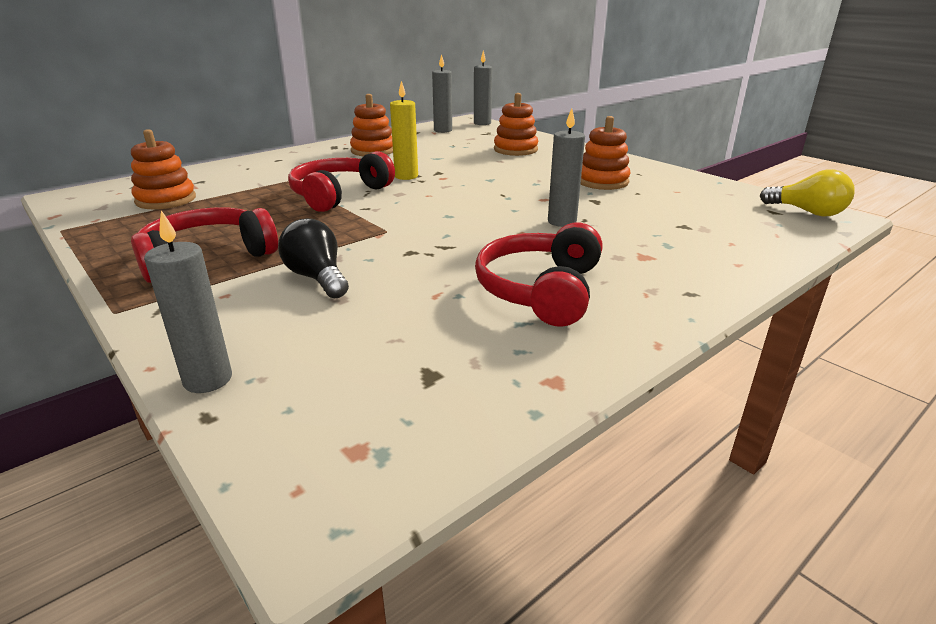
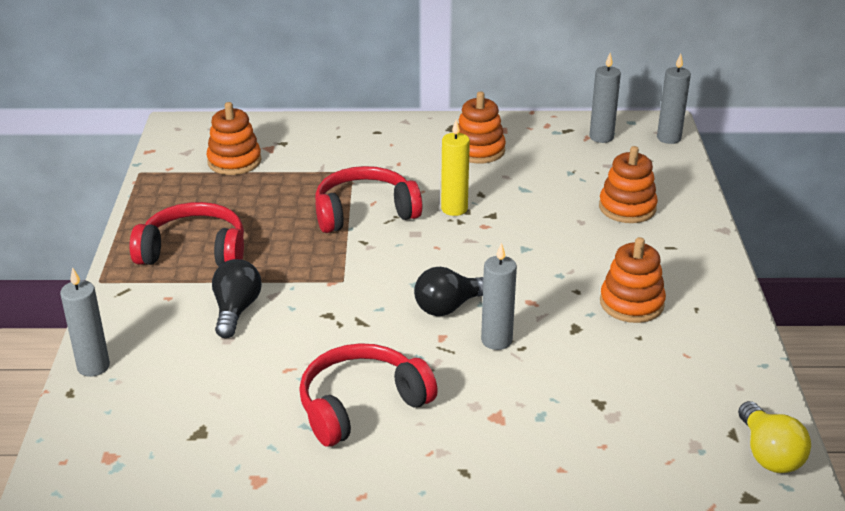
camera: 40 degrees right, 5 degrees up
(496, 217) = (449, 307): none -> black light bulb

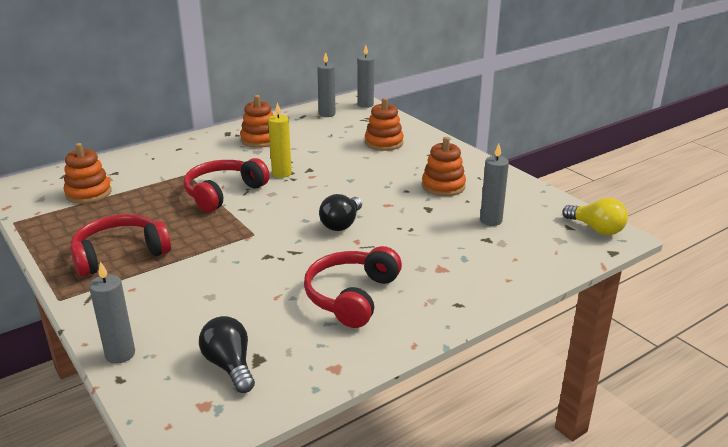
camera: 35 degrees left, 5 degrees down
(236, 310) = (196, 277): black light bulb -> black light bulb (230, 366)
(496, 340) = (392, 230): grey candle -> grey candle (491, 220)

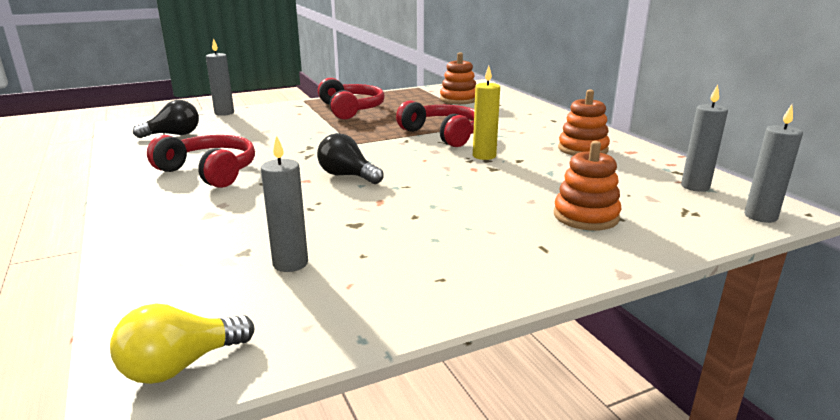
camera: 100 degrees right, 5 degrees down
(443, 186) = (417, 243): orange stacking toy -> none

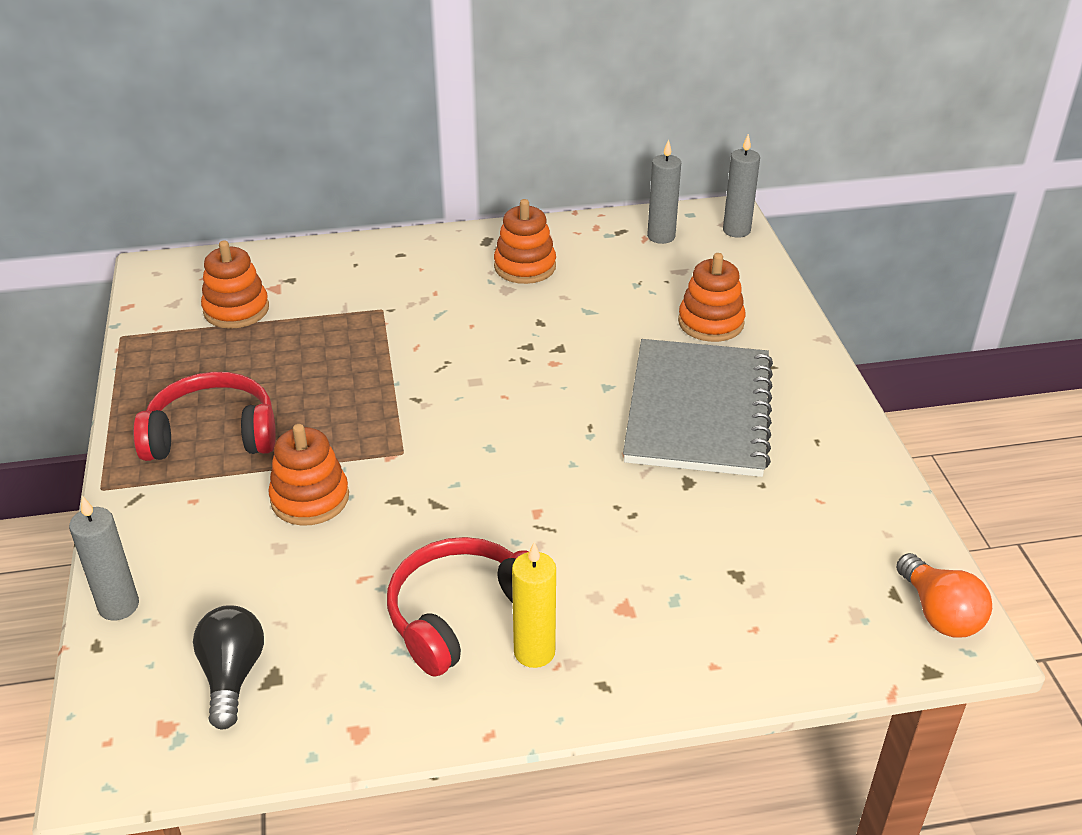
camera: 75 degrees left, 15 degrees up
(181, 365) = (939, 613): yellow light bulb -> orange light bulb
(290, 263) = (771, 538): grey candle -> none
(305, 131) = (310, 498): none -> orange stacking toy
(347, 176) = (536, 472): black light bulb -> none
(443, 134) = (409, 360): red headphones -> none
(450, 221) = (698, 411): none -> grey notebook
(484, 156) = (513, 345): yellow candle -> yellow candle (534, 652)

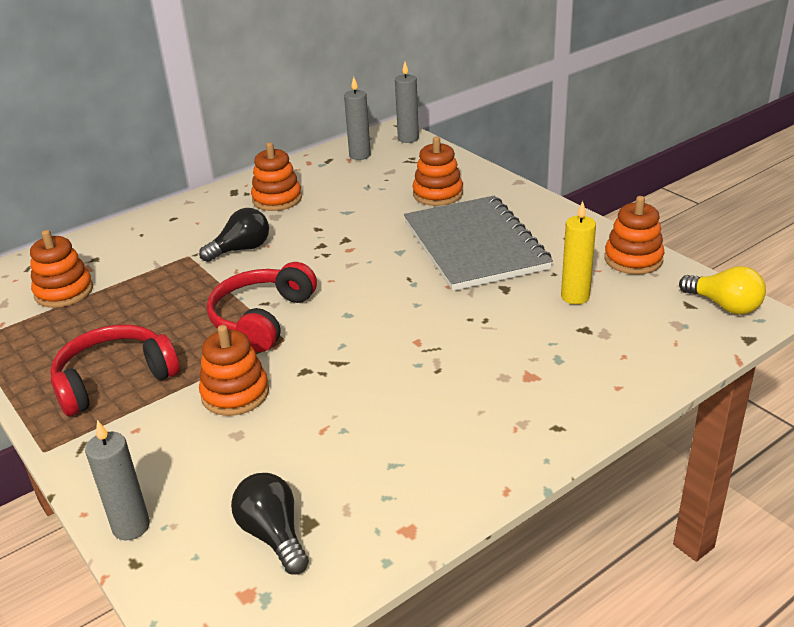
camera: 25 degrees left, 5 degrees down
(440, 321) = (241, 249): none -> black light bulb
(461, 614) = (419, 423): red headphones -> red headphones (262, 318)
(534, 652) = (492, 426): yellow candle -> yellow candle (575, 297)
(877, 502) = (633, 259): none -> orange stacking toy
(939, 613) = (724, 305): orange light bulb -> yellow light bulb

